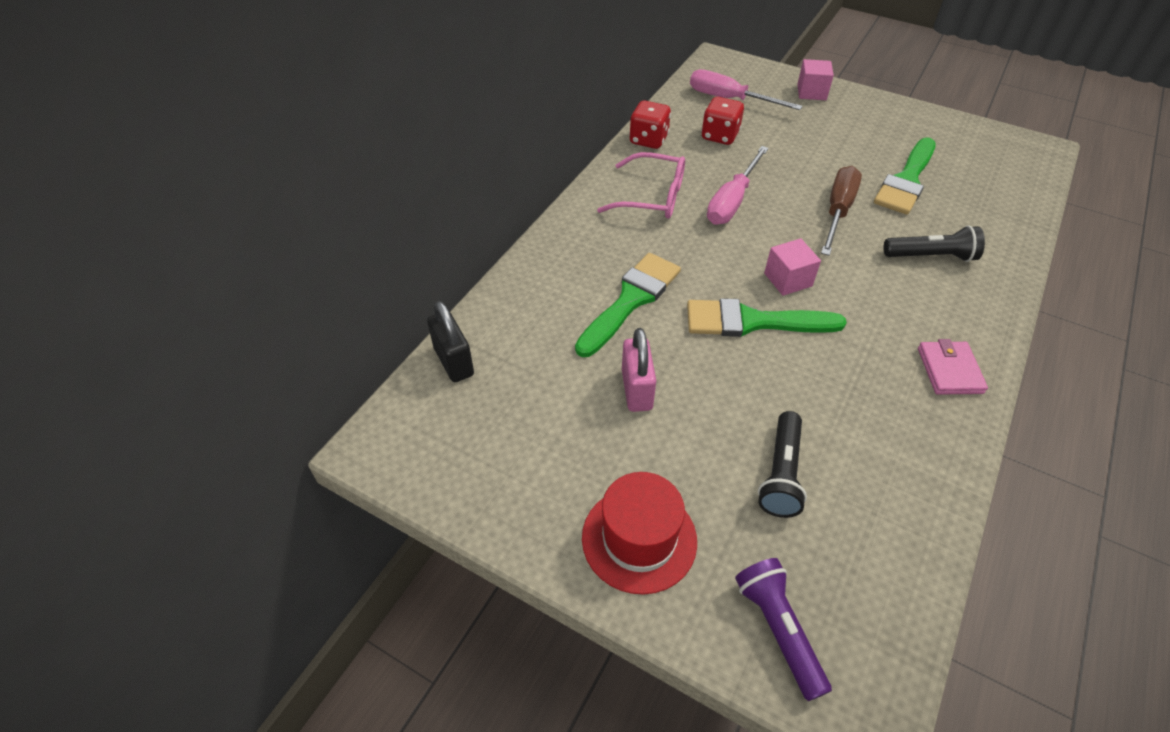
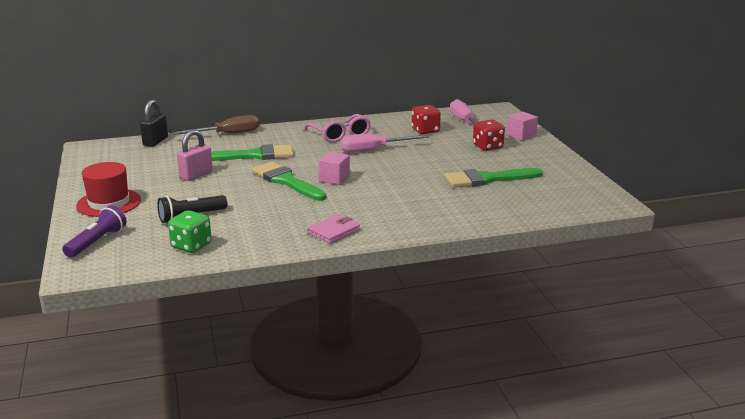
camera: 45 degrees right, 25 degrees down
(648, 140) = (385, 120): red dice -> red dice (487, 147)
(838, 211) = (418, 172): brown screwdriver -> brown screwdriver (228, 134)
(883, 527) = (191, 246): none -> green dice
(931, 256) = (426, 203): black flashlight -> none

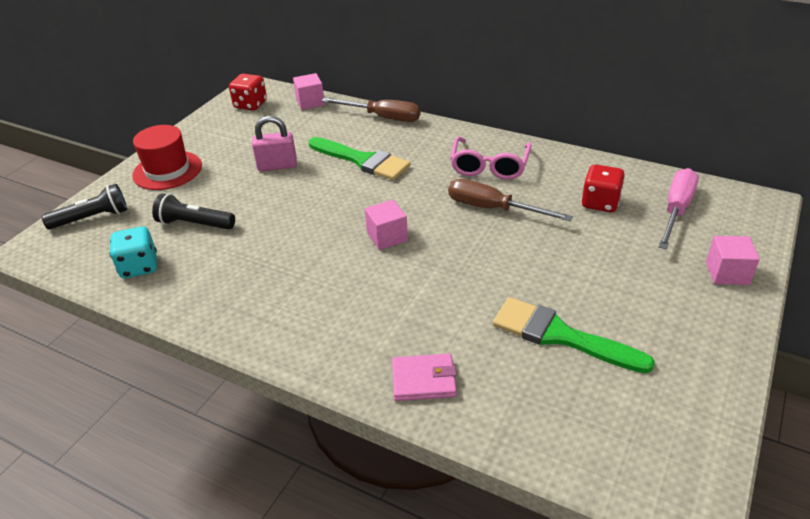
camera: 45 degrees right, 15 degrees up
(97, 242) = (92, 218): purple flashlight -> black flashlight
(155, 141) = (310, 102): black padlock -> pink cube
(191, 246) = (139, 267): green dice -> turquoise dice
(286, 181) = (337, 216): green brush -> none
(334, 231) = (271, 324): pink wallet -> pink wallet (423, 380)
(373, 150) = (493, 209): pink screwdriver -> brown screwdriver
(487, 147) = (645, 272): red dice -> red dice (250, 105)

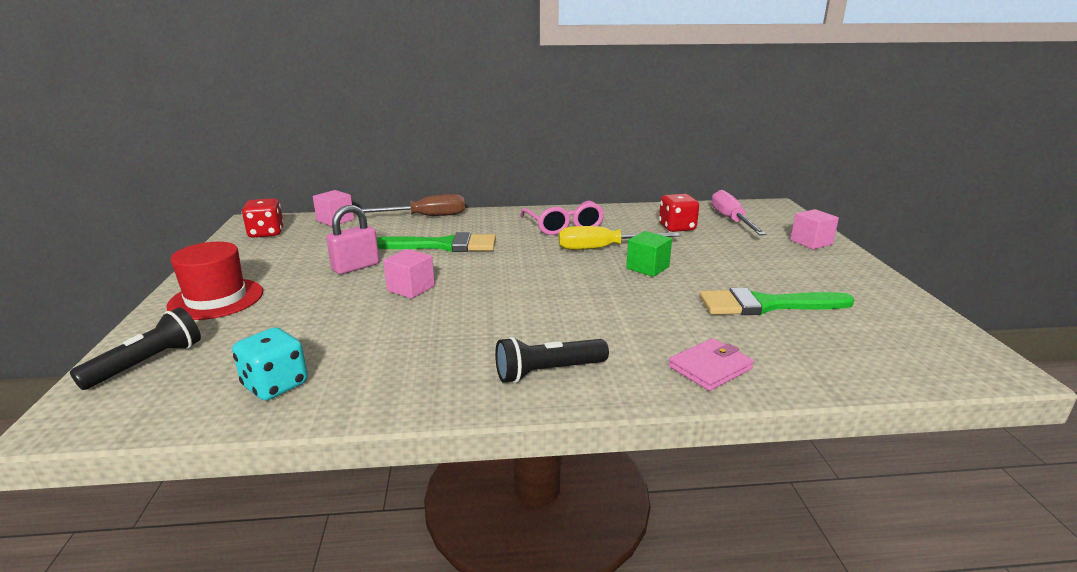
camera: 35 degrees left, 15 degrees down
(194, 224) = (309, 331): black flashlight -> black flashlight (548, 372)
(387, 237) = (538, 286): pink cube -> pink cube (411, 288)
(493, 209) = (603, 248): brown screwdriver -> yellow screwdriver
(505, 248) = (647, 268): none -> green cube

